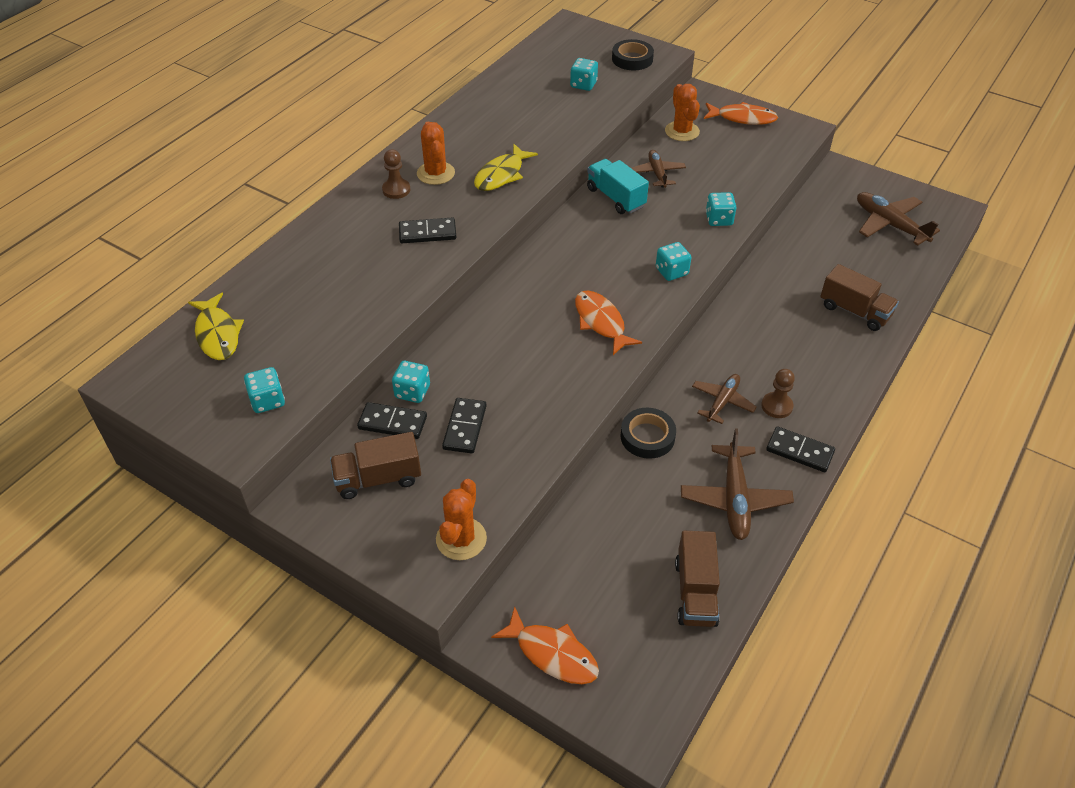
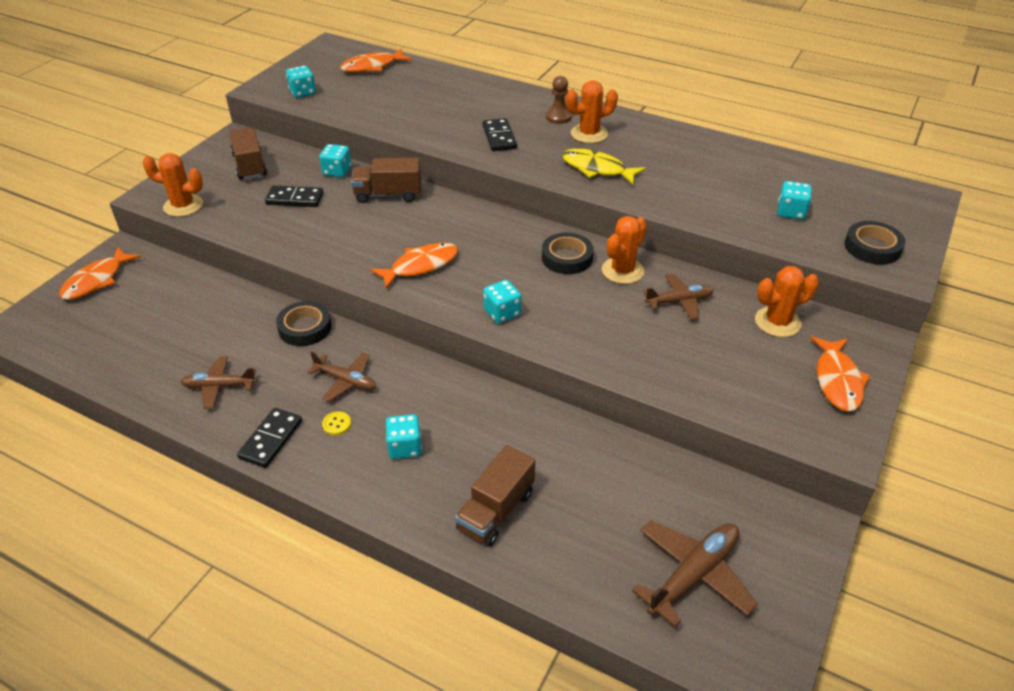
camera: 85 degrees right, 5 degrees down
(218, 334) = (372, 66): yellow fish -> orange fish
(392, 422) = (305, 166): black domino -> none
(595, 227) = (567, 258): none -> black tape
(616, 198) = (622, 271): turquoise truck -> orange cactus
(695, 592) = (124, 358): brown truck -> brown truck (388, 195)
(719, 219) = (603, 352): turquoise dice -> turquoise dice (405, 447)
(735, 499) = (219, 386): brown plane -> brown plane, size x0.65
(776, 406) = (336, 424): brown pawn -> yellow button

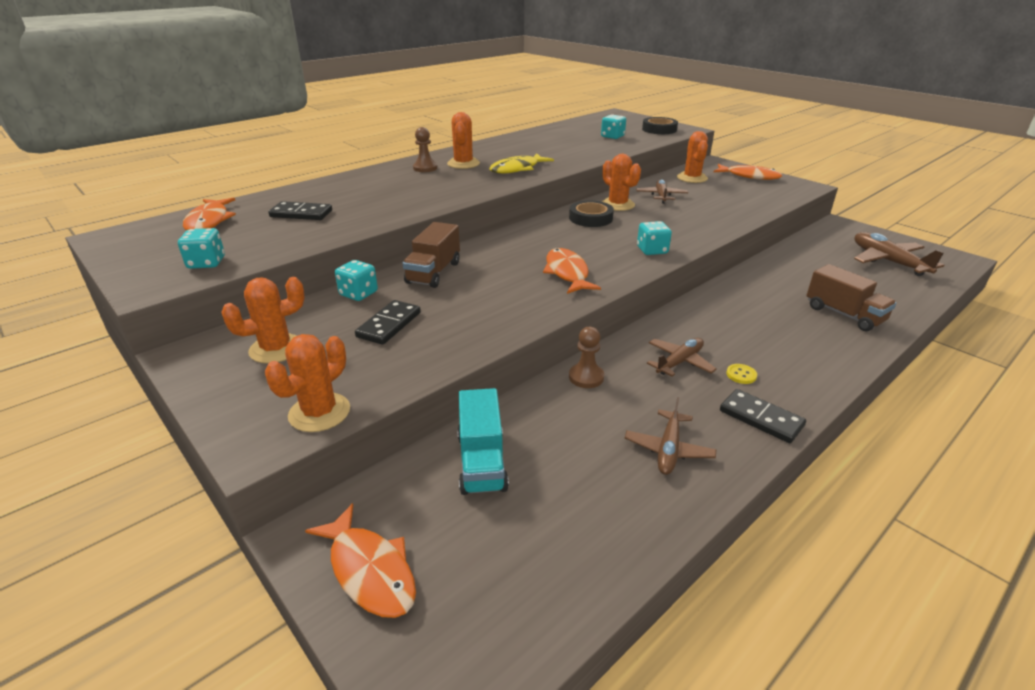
camera: 70 degrees left, 10 degrees down
(191, 298) = (482, 461): none -> turquoise truck
(250, 165) = (276, 349): brown truck -> orange cactus
(305, 328) = (586, 377): black tape -> brown pawn
(405, 447) = (774, 343): turquoise dice -> none
(499, 137) = (433, 190): black domino -> black domino (301, 214)

